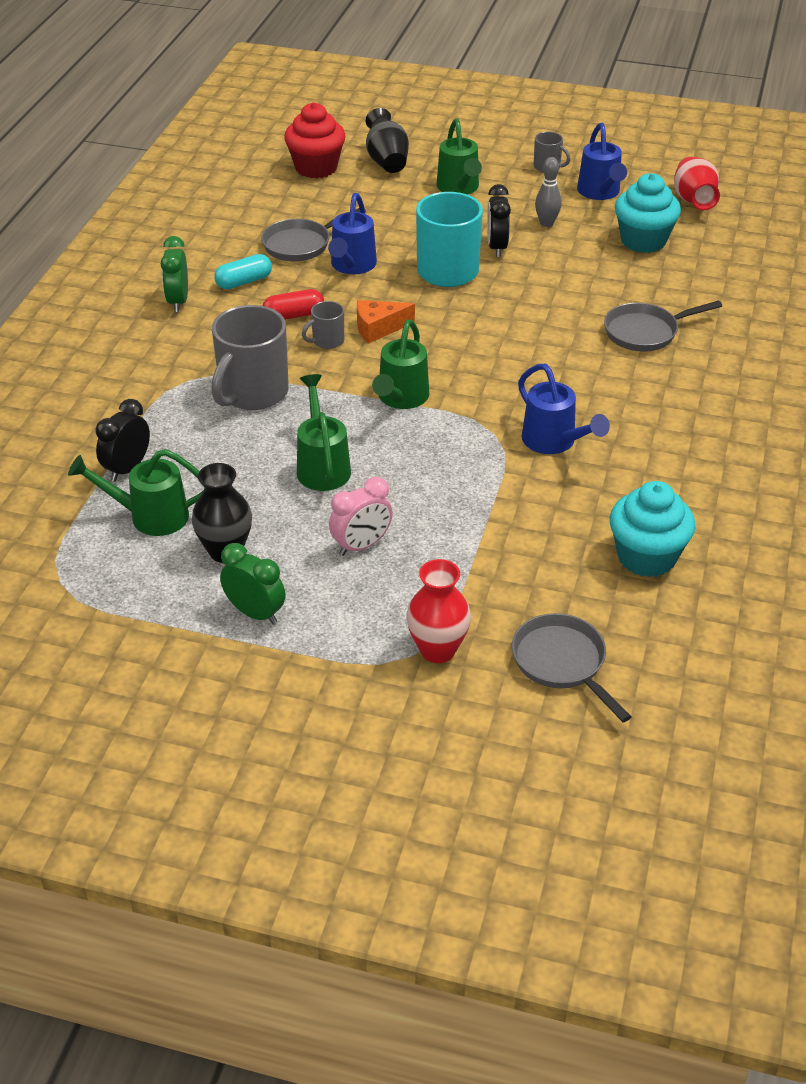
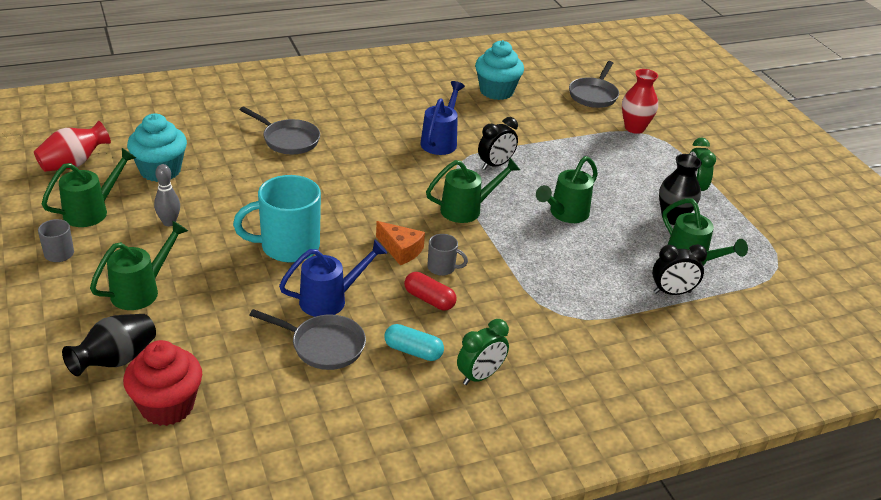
camera: 130 degrees left, 5 degrees down
(252, 393) = (538, 275): grey mug -> none
(361, 545) = (604, 174): pink clock -> none
(496, 247) = (231, 235): black clock -> black clock (495, 165)
(600, 192) = (91, 211): blue watering can -> green watering can

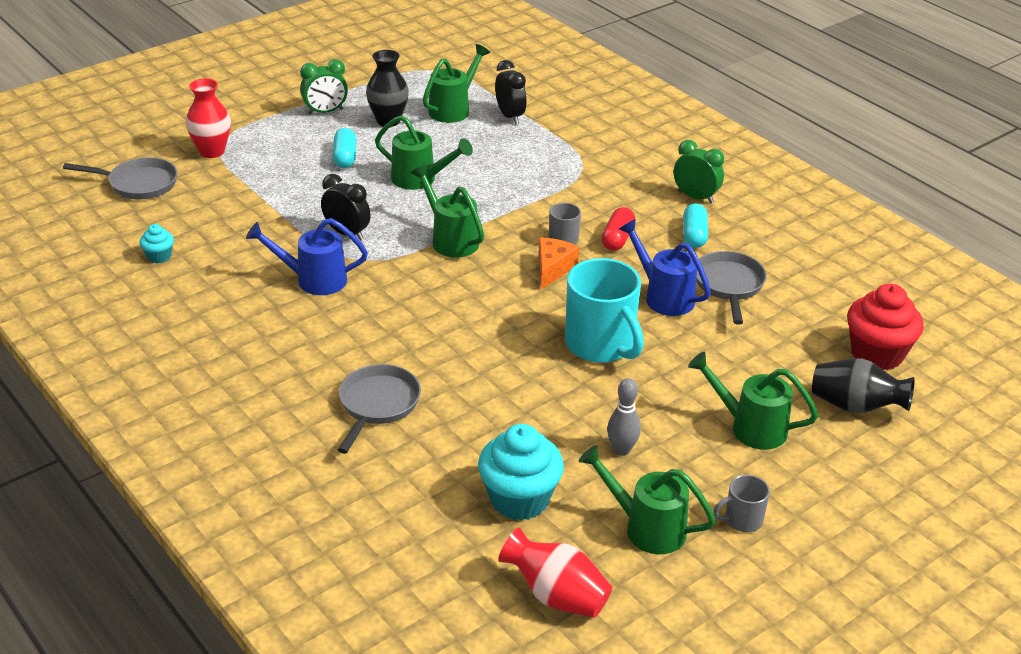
camera: 105 degrees left, 0 degrees up
(496, 91) = (159, 256): turquoise cupcake -> turquoise cupcake, size x0.49
(612, 184) = (345, 157): none -> turquoise capsule

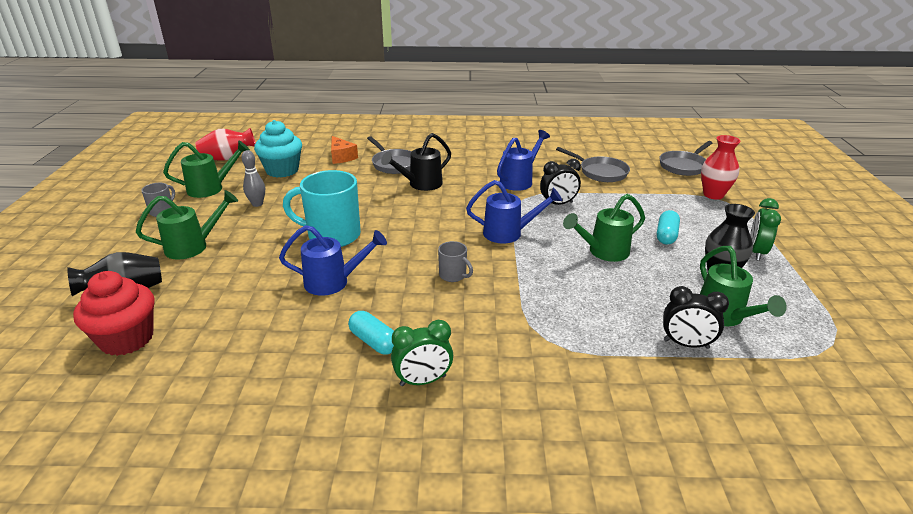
camera: 130 degrees right, 5 degrees down
(159, 256) = (592, 153): turquoise cupcake -> none
(345, 157) = (666, 235): turquoise capsule -> turquoise capsule turned 75 degrees clockwise
(411, 348) = (421, 184): none -> black watering can
(451, 239) = (508, 233): green watering can -> blue watering can
(553, 269) = (425, 254): orange cheese -> orange cheese (341, 157)
(617, 238) = (422, 299): red capsule -> none
(728, 285) = (297, 318): grey pan -> grey pan (600, 172)

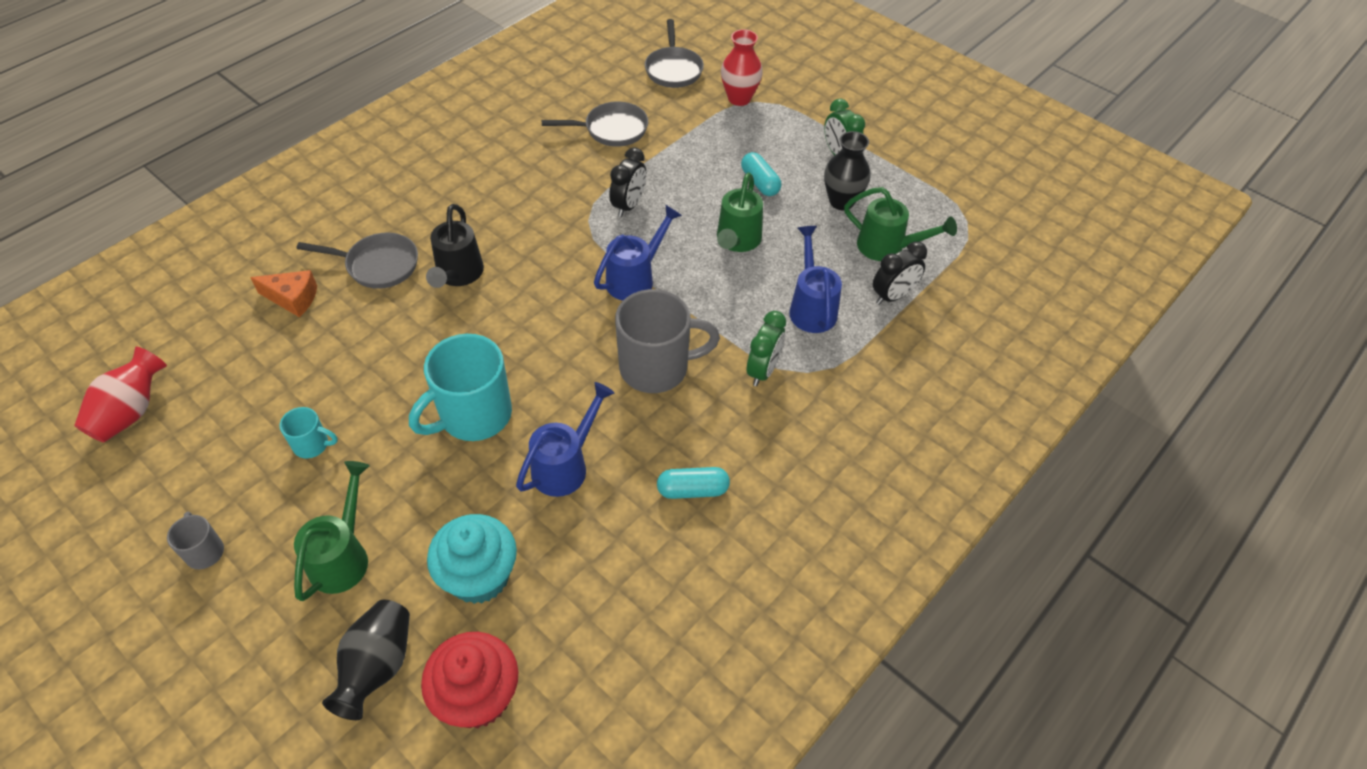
camera: 50 degrees left, 20 degrees up
(210, 188) = (203, 472): green watering can -> none
(257, 204) = (312, 445): grey bowling pin -> turquoise mug
(282, 170) = (251, 374): turquoise cupcake -> turquoise cupcake (479, 576)
(423, 381) = (776, 488): green clock -> green clock (763, 370)
(453, 275) = (656, 368): grey mug -> grey mug, size x2.09
(519, 181) = (551, 197): blue watering can -> blue watering can (811, 308)

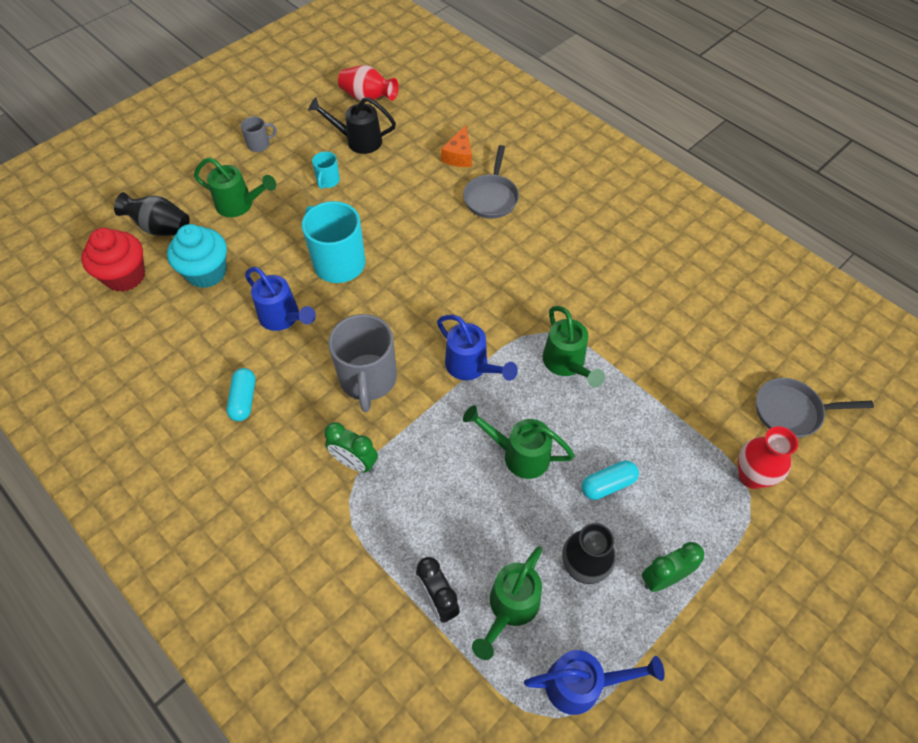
camera: 95 degrees right, 5 degrees up
(458, 275) = (480, 245): black watering can -> black watering can (358, 141)
(612, 130) = (677, 351): grey pan -> none
(628, 205) = (566, 364): black clock -> green watering can
(811, 308) = (427, 514): blue watering can -> blue watering can (581, 684)

